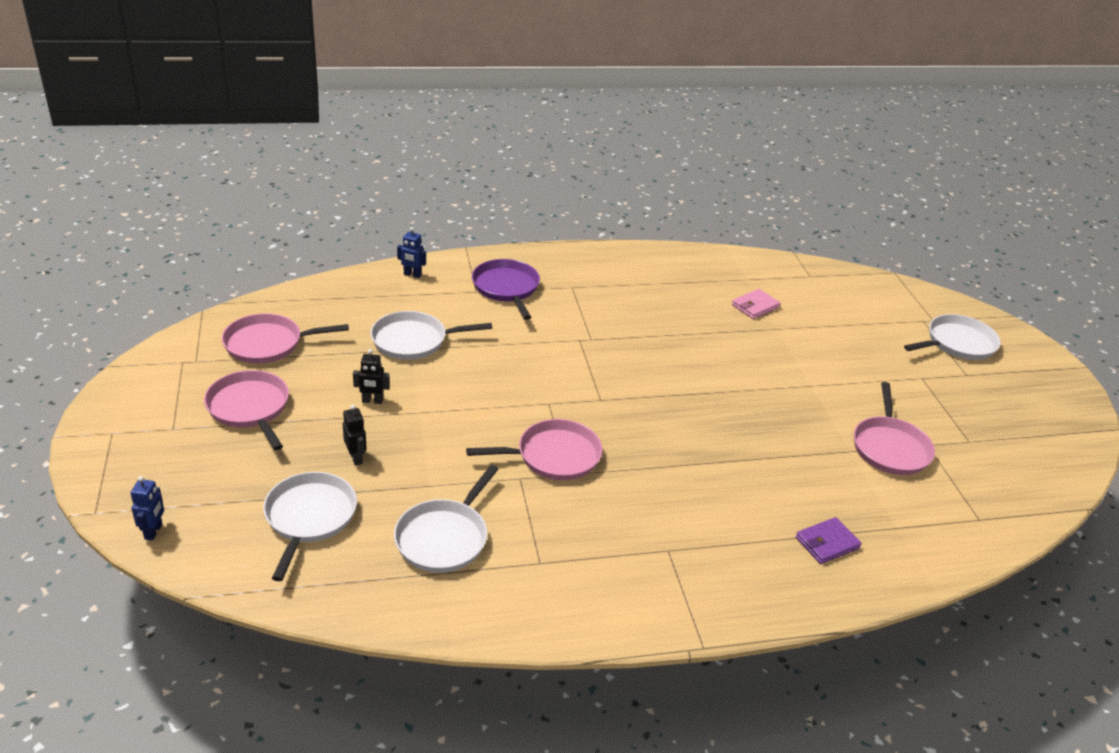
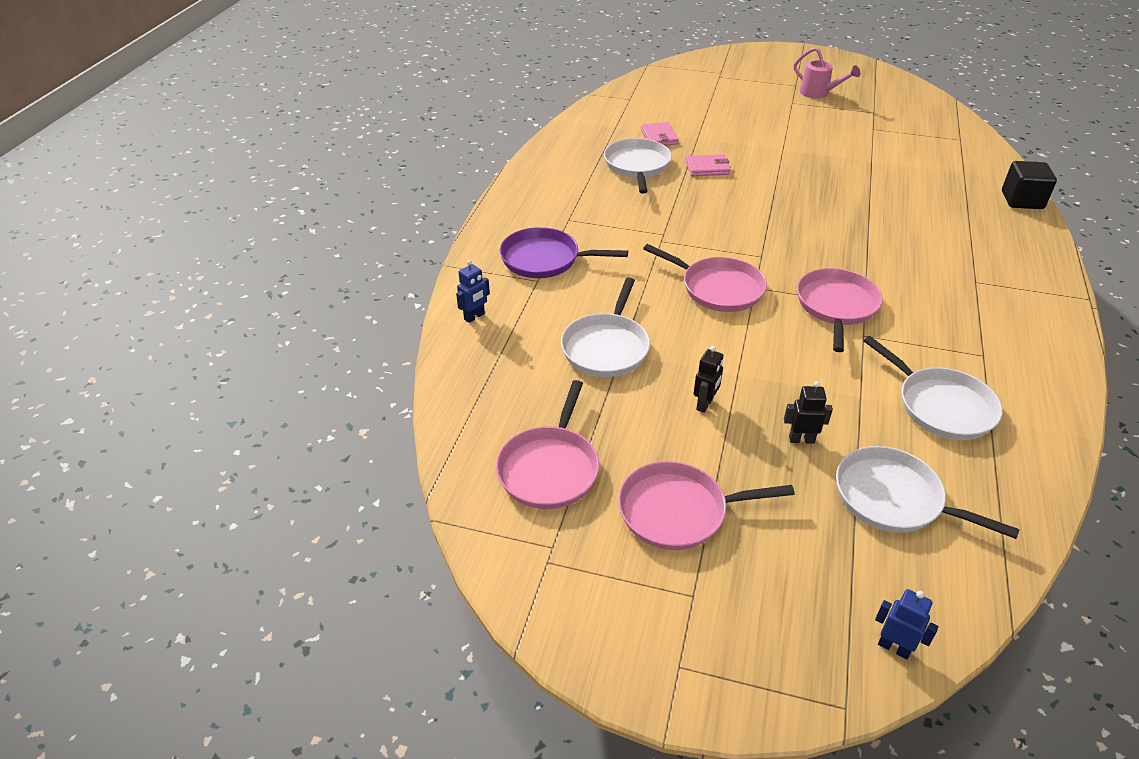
camera: 60 degrees left, 5 degrees up
(726, 344) = (707, 168): none -> pink wallet
(827, 543) = (977, 206): purple wallet -> none
(878, 582) = (1022, 200): none -> black cube
(890, 448) = (872, 144): pink pan -> pink pan (718, 288)
(957, 343) = (755, 74): white pan -> white pan (637, 166)
(967, 393) = (818, 93): none -> pink watering can

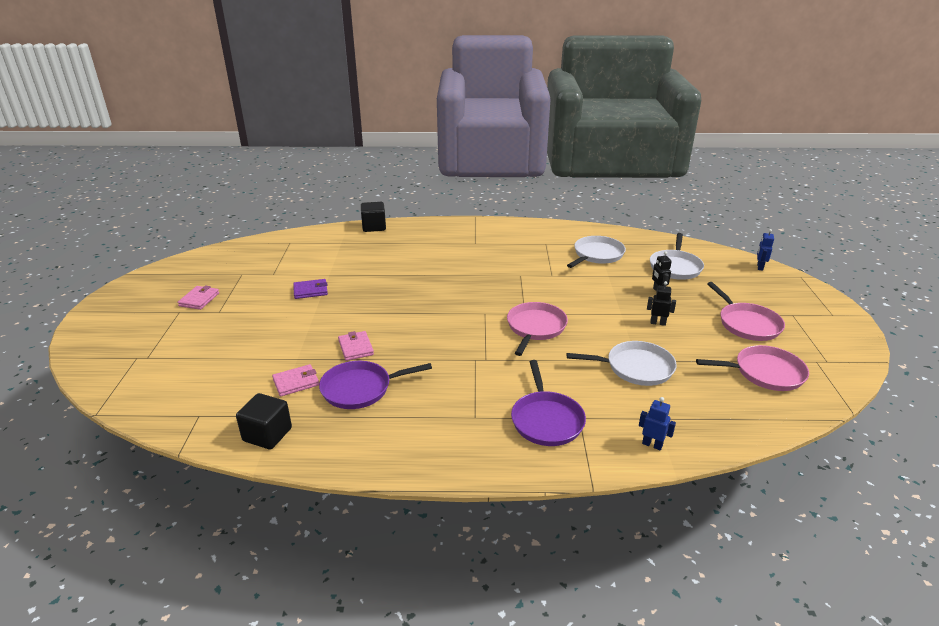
camera: 105 degrees left, 10 degrees down
(593, 124) = (267, 434): none -> black cube
(637, 166) = (360, 389): white pan -> purple pan
(818, 93) = (199, 299): pink watering can -> pink wallet
(831, 149) = (310, 291): none -> purple wallet
(836, 306) = (528, 284): pink pan -> none

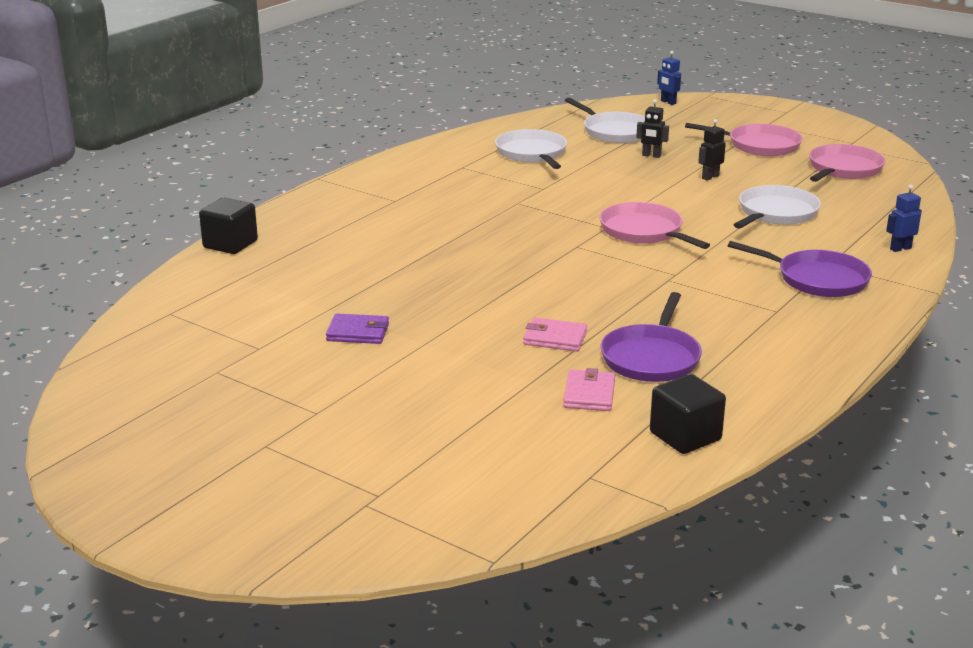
camera: 55 degrees left, 5 degrees down
(199, 299) = (250, 422): pink wallet -> none
(310, 291) = (358, 332): purple wallet -> purple wallet turned 75 degrees clockwise

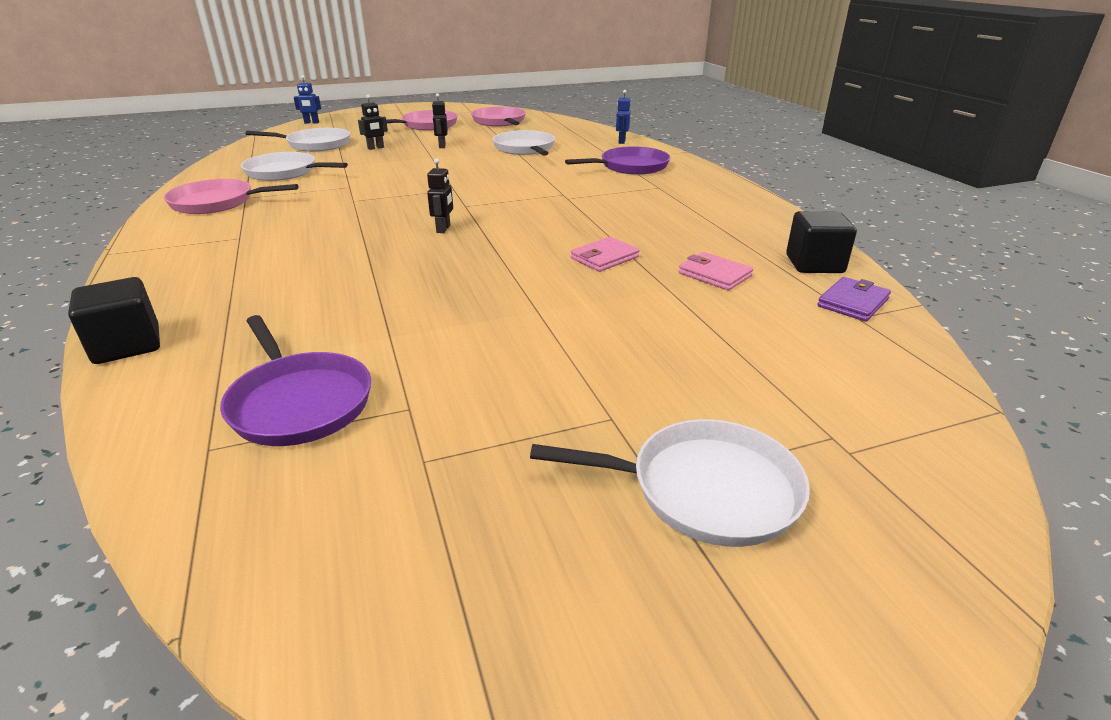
camera: 55 degrees left, 5 degrees up
(275, 462) = (705, 489): none -> white pan
(358, 332) = (465, 336): purple wallet -> purple wallet (852, 302)
(515, 258) = (443, 229): none -> black robot
(643, 231) = (482, 182): pink pan -> pink pan (216, 203)
(651, 358) = (680, 238): purple pan -> purple pan (299, 402)

